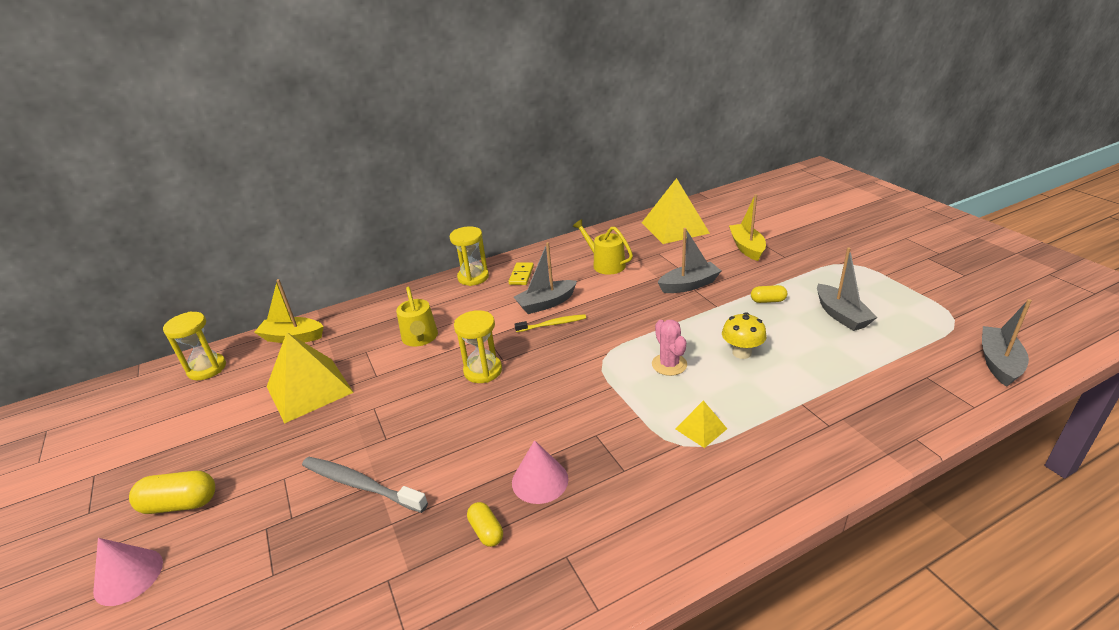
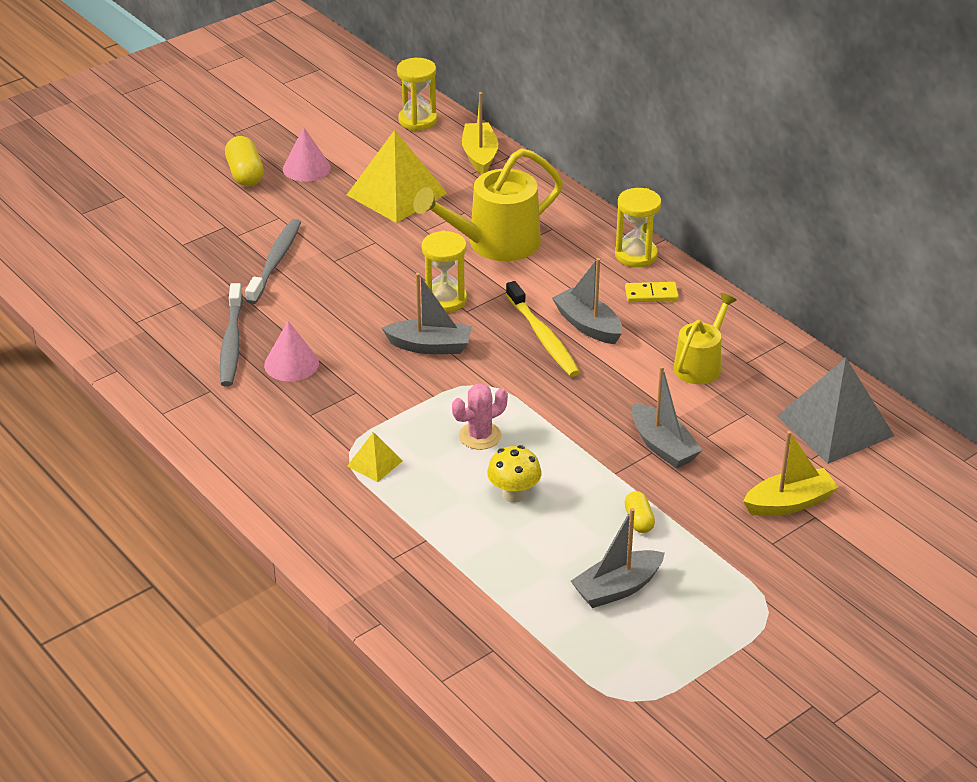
camera: 75 degrees right, 5 degrees up
(128, 576) = (176, 178): pink cone -> pink cone (306, 168)
(420, 338) = (495, 243): yellow watering can -> yellow watering can, size x1.64
(486, 531) = (231, 342): yellow capsule -> grey toothbrush
(552, 324) = (543, 337): yellow toothbrush -> yellow toothbrush, size x1.61
(674, 227) = (835, 425): yellow pyramid -> grey pyramid
(999, 363) = (534, 722): grey boat -> grey boat (430, 346)

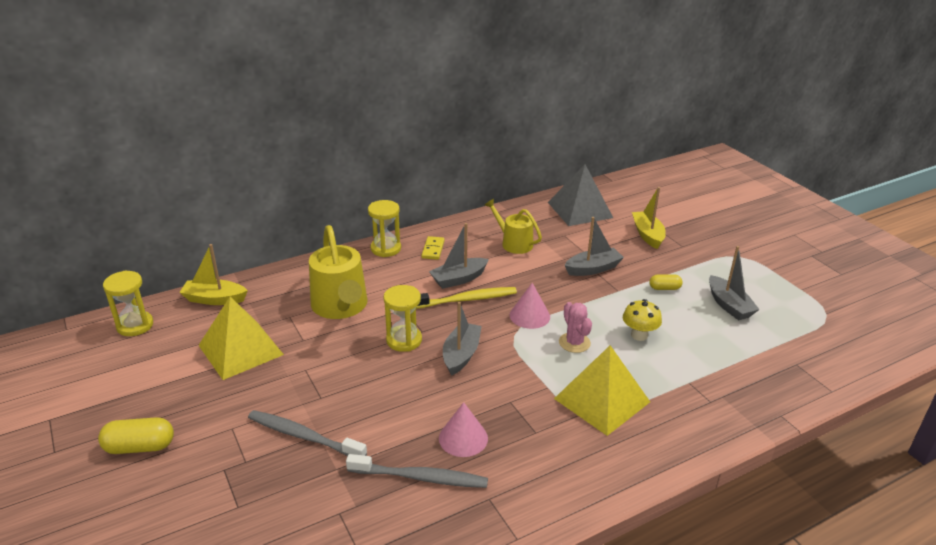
camera: 80 degrees left, 5 degrees down
(306, 168) = (160, 402): pink cone -> pink cone (529, 315)
(375, 463) = (602, 400): yellow pyramid -> yellow pyramid, size x2.14

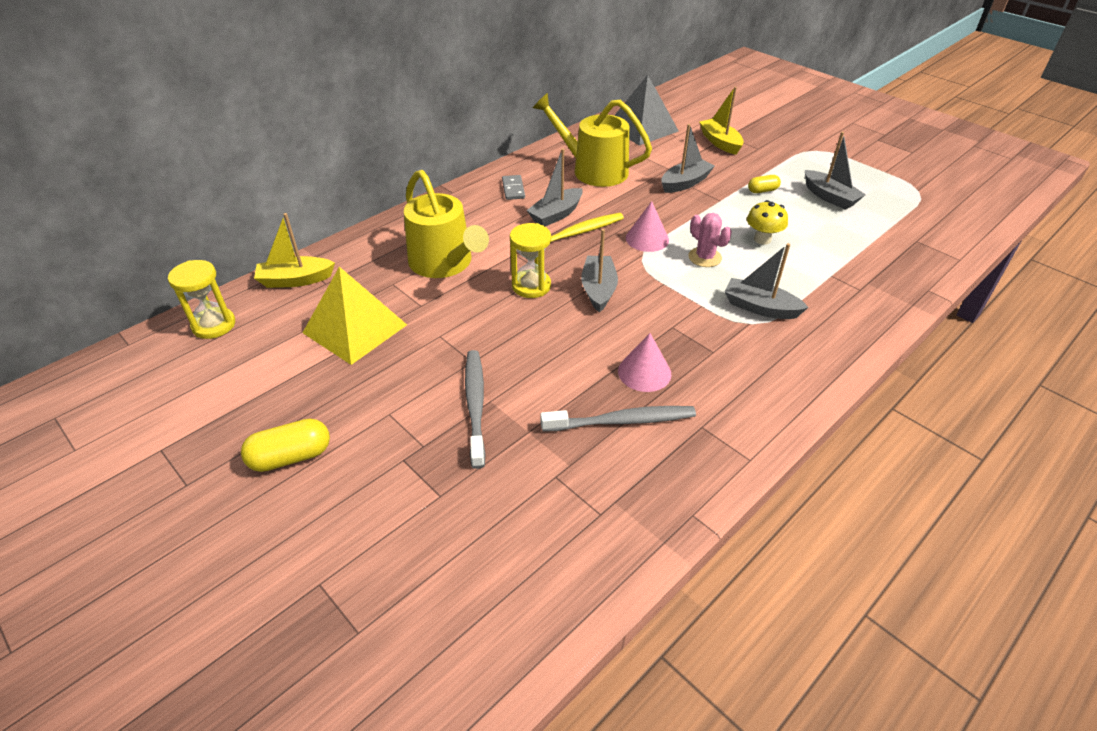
camera: 15 degrees left, 10 degrees up
(304, 436) = (475, 405): grey toothbrush -> grey toothbrush turned 75 degrees clockwise
(386, 249) = (462, 196): yellow hourglass -> none
(433, 249) = (513, 189): yellow domino -> grey domino
(514, 243) = (593, 170): yellow watering can -> yellow watering can, size x1.64
(602, 400) = (760, 307): yellow pyramid -> grey boat

